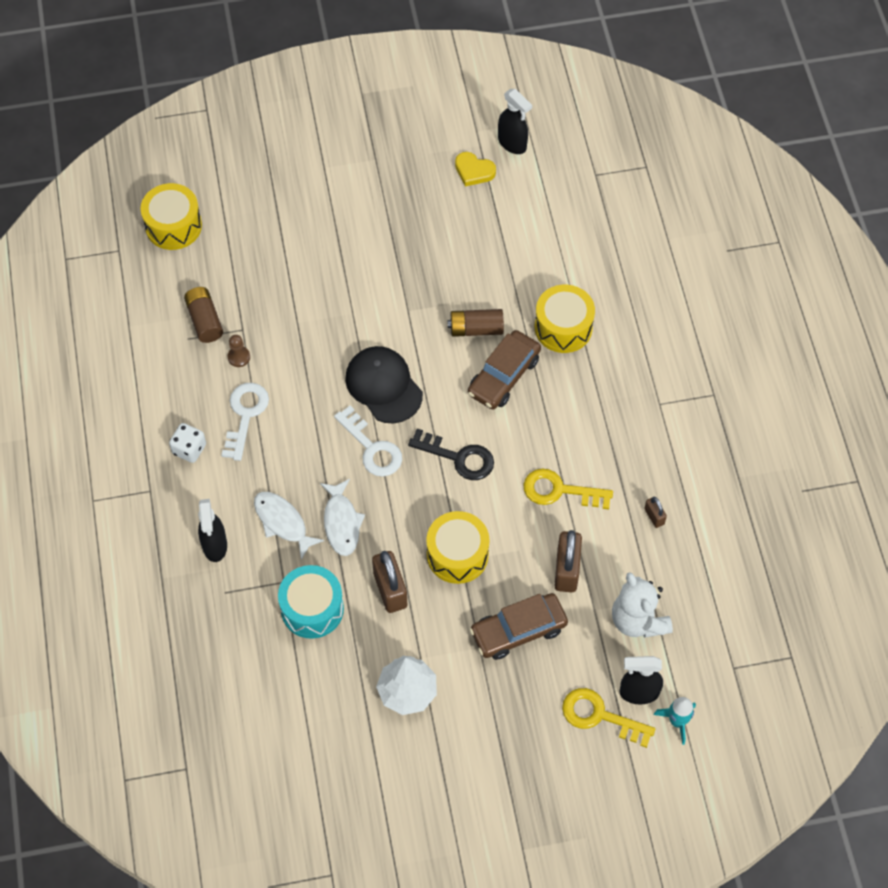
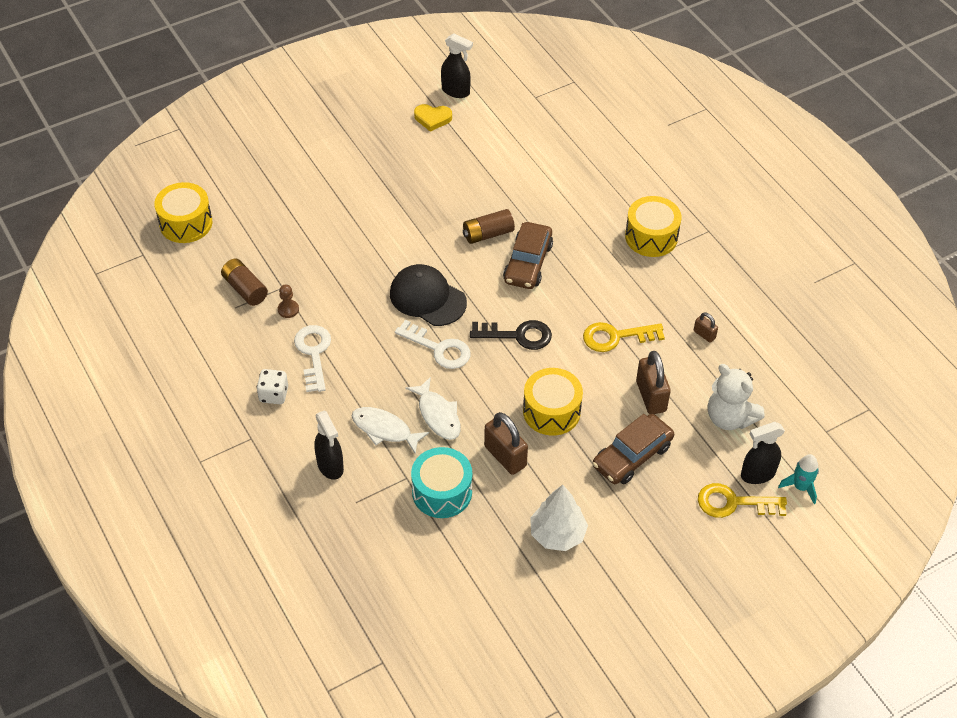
camera: 20 degrees left, 10 degrees down
(563, 327) = (561, 214): yellow drum -> yellow drum (651, 237)

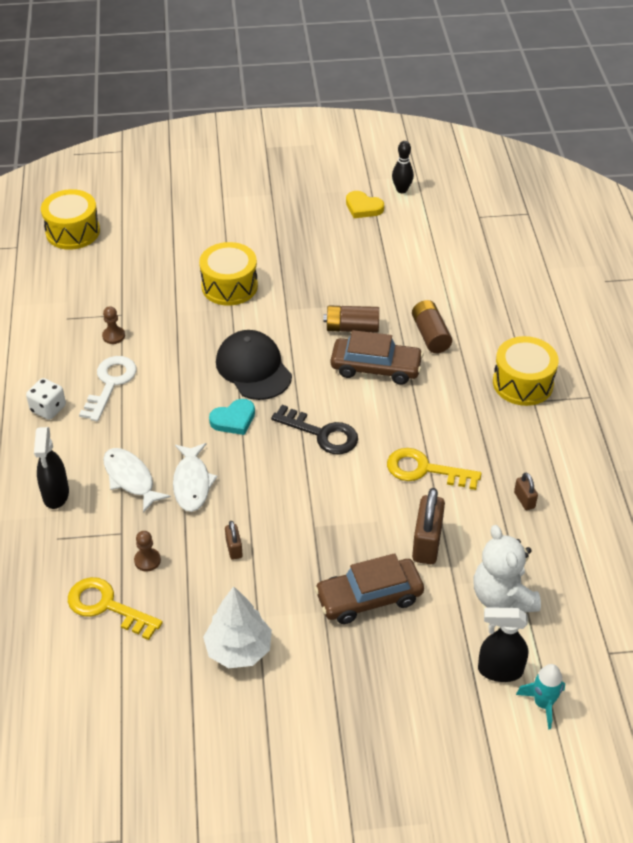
camera: 25 degrees right, 5 degrees down
(245, 289) = (86, 305): brown battery -> brown battery (430, 335)
(438, 348) = (234, 420): white key -> turquoise heart
(442, 492) = (147, 560): turquoise drum -> brown pawn
(456, 91) = (401, 190): black spray bottle -> black bowling pin
(505, 456) = (234, 548): brown padlock -> brown padlock, size x0.52
(528, 263) = (376, 368): brown car -> brown car turned 120 degrees counterclockwise
(551, 411) = (310, 521): yellow drum -> yellow drum (229, 286)
(734, 503) = (454, 691): yellow key -> yellow key (107, 606)

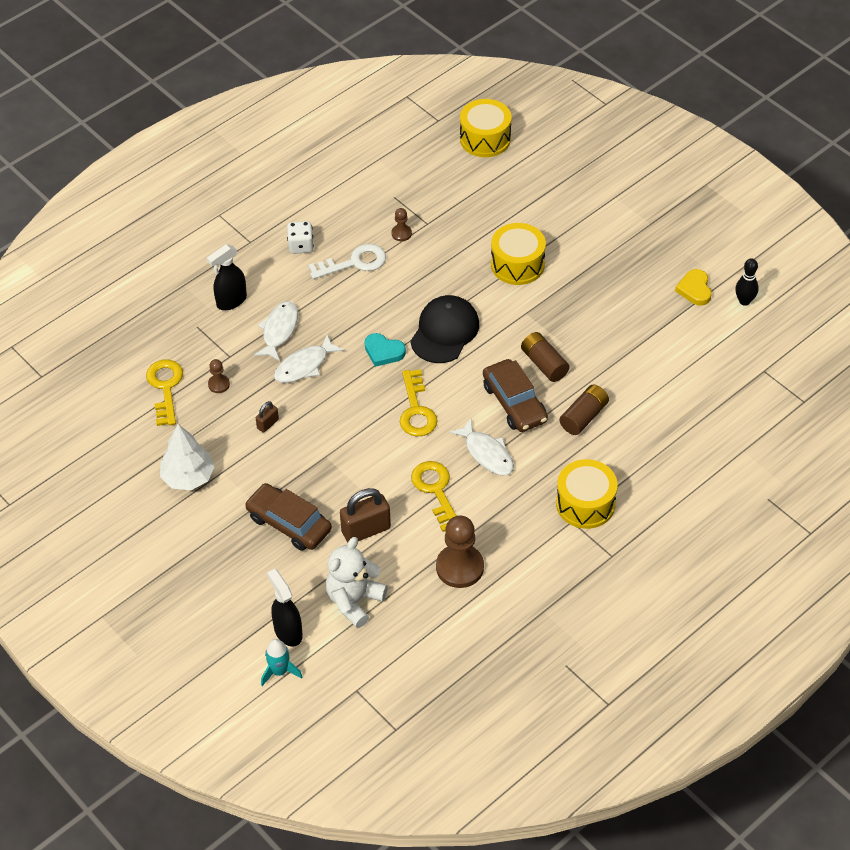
camera: 55 degrees right, 5 degrees up
(321, 434) = (416, 410): black key -> yellow key
(414, 414) = (487, 453): none -> white fish
(524, 500) = (460, 567): brown padlock -> brown pawn

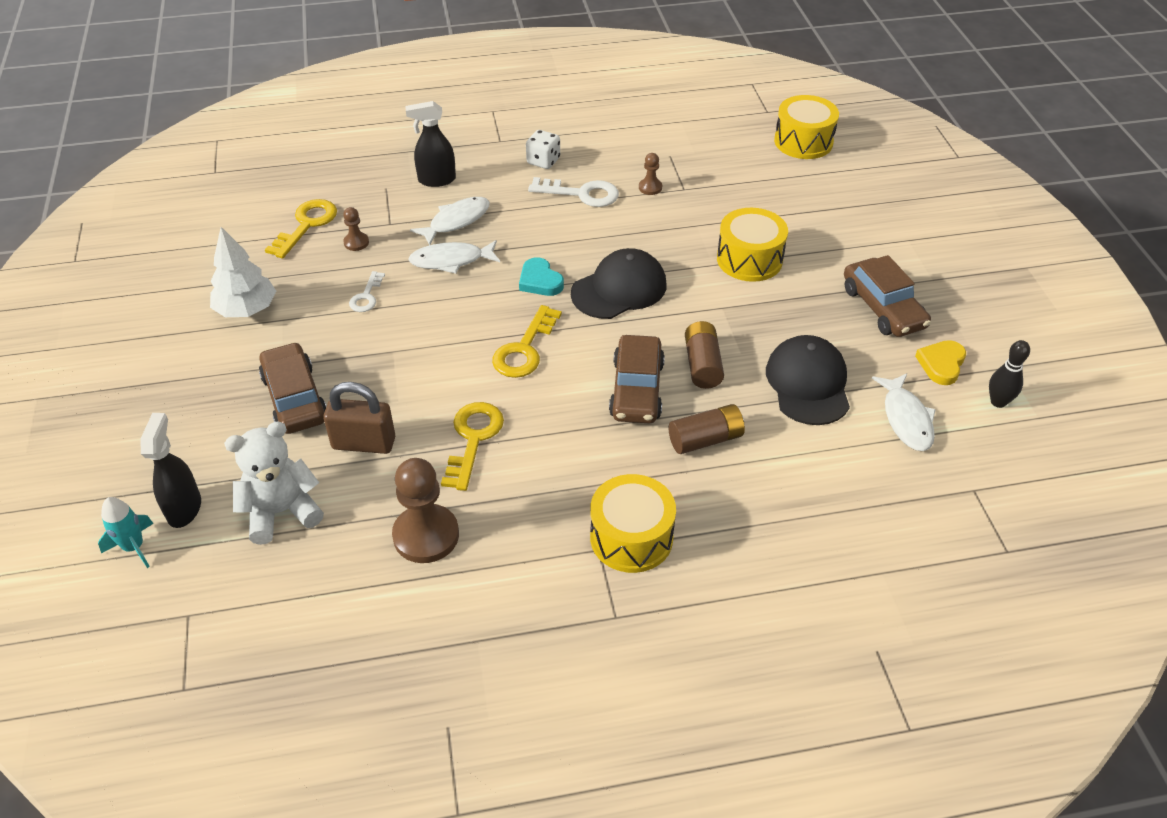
camera: 30 degrees right, 5 degrees down
(268, 424) = (366, 296): brown padlock -> white key
(487, 453) = (562, 427): white fish -> white fish (906, 419)
(621, 345) = (808, 383): none -> black cap
(632, 262) = (883, 308): none -> brown car

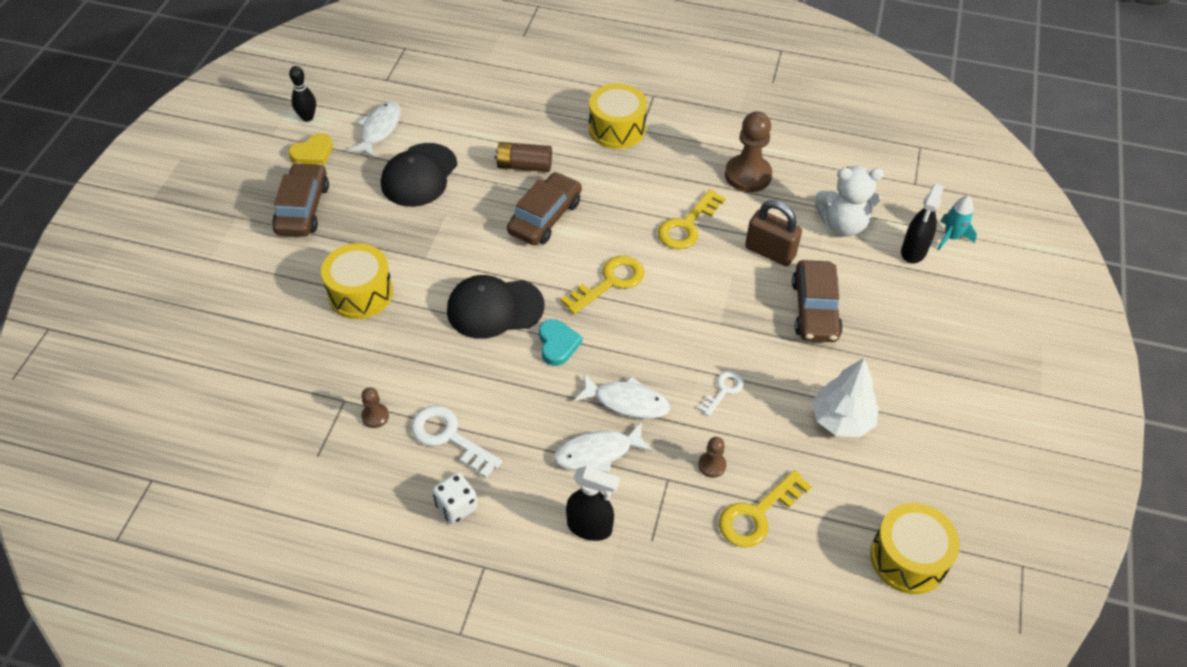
camera: 155 degrees left, 5 degrees up
(702, 365) = (482, 217): brown battery -> none
(803, 142) = (165, 414): yellow drum -> yellow drum (908, 558)

